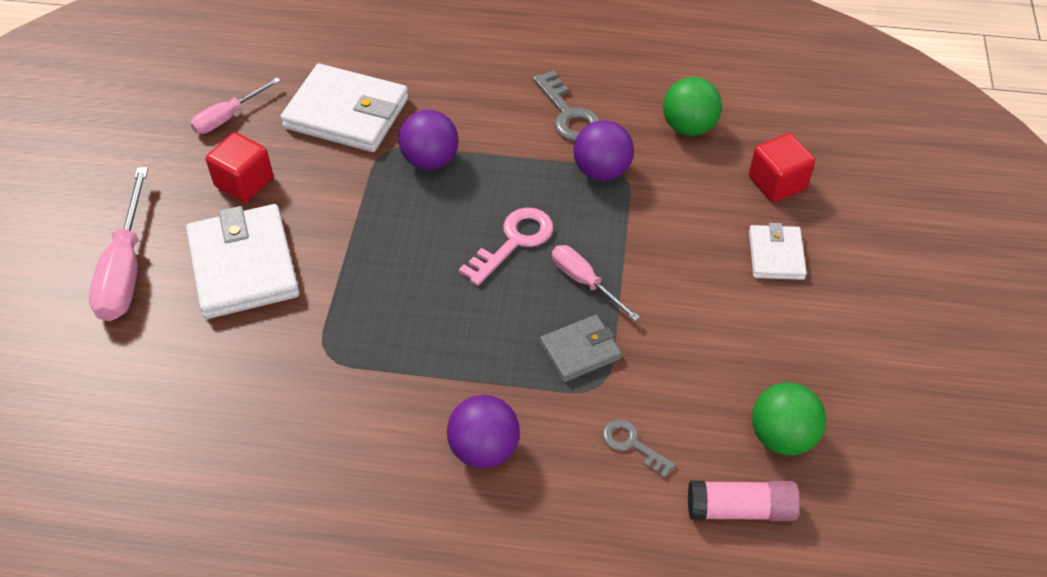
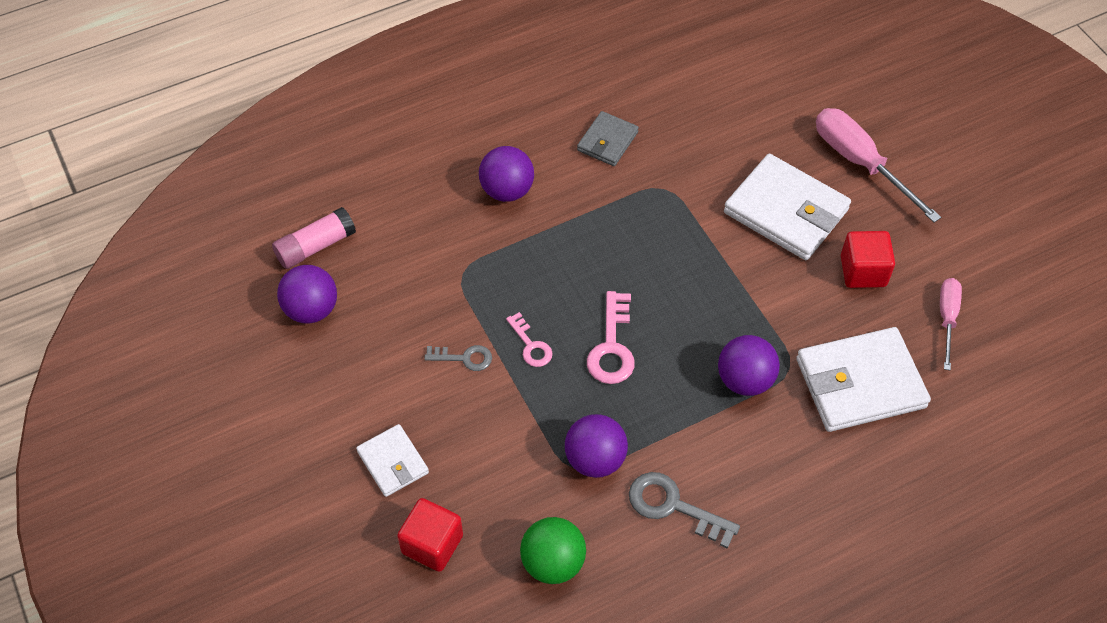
camera: 145 degrees right, 5 degrees up
(580, 351) = (493, 289): grey wallet -> grey wallet (607, 141)
(584, 282) = (531, 345): pink screwdriver -> pink key
(632, 444) = (412, 246): grey key -> grey key (464, 358)
(782, 436) = (311, 309): green ball -> purple ball

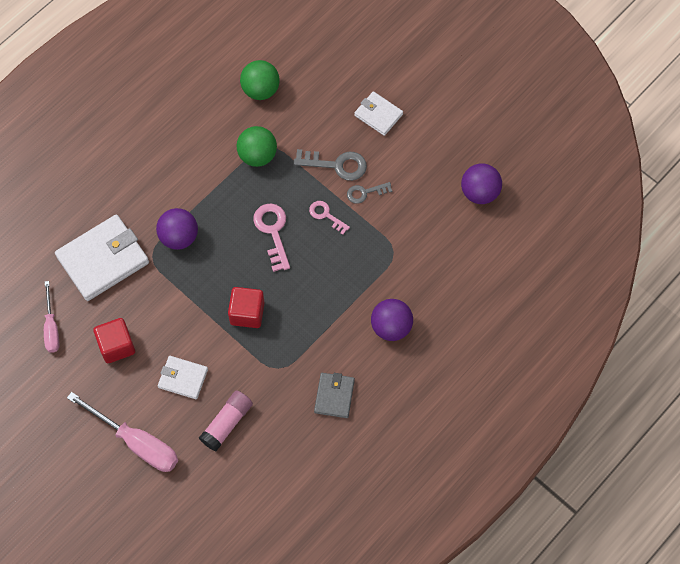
camera: 160 degrees right, 10 degrees up
(315, 246) = (502, 238): pink glue stick -> pink glue stick (227, 423)
(432, 544) = (333, 78): red cube -> red cube (247, 313)
(595, 459) = (257, 155): purple ball -> green ball
(673, 506) = (201, 143): grey key -> grey key (336, 165)
(786, 211) = (183, 378): white wallet -> white wallet, size x0.55

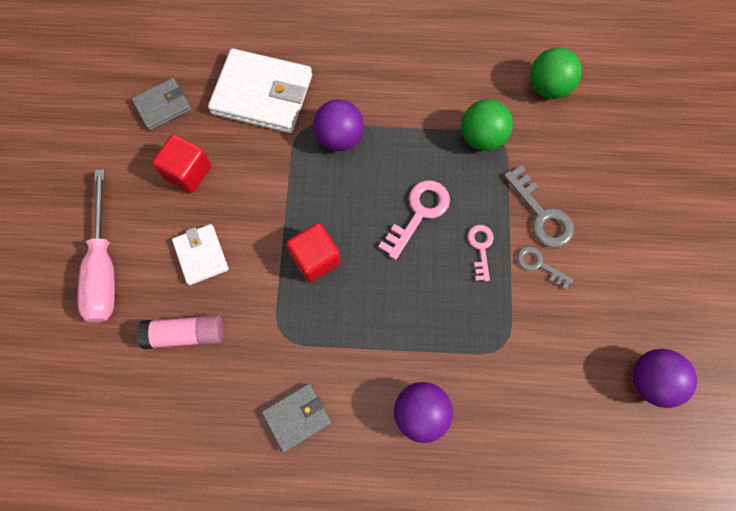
camera: 50 degrees right, 5 degrees up
(51, 327) = (163, 106): pink screwdriver -> grey wallet
(378, 115) = (631, 209): white wallet -> none

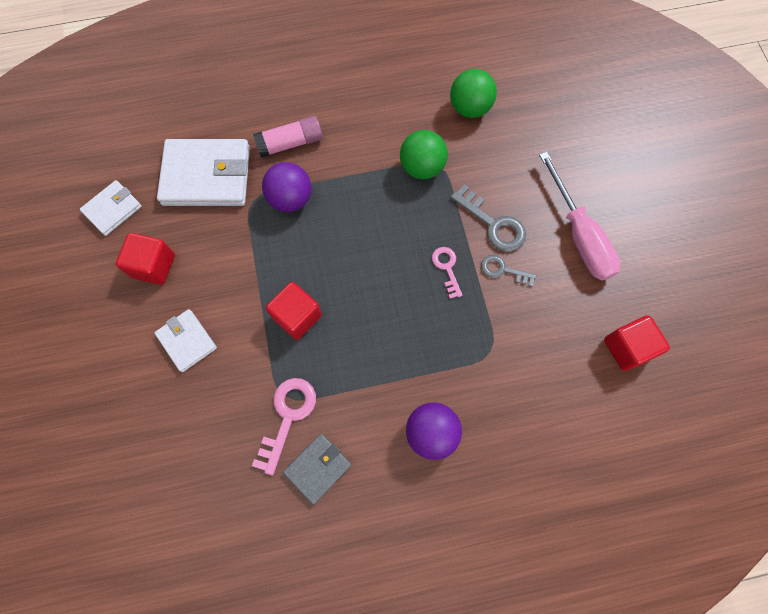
camera: 15 degrees left, 0 degrees up
(104, 267) = (94, 376): pink screwdriver -> pink screwdriver (579, 235)
(163, 106) = (113, 209): grey wallet -> white wallet
(186, 334) = (191, 419): pink glue stick -> pink glue stick (290, 143)
(419, 213) = (382, 251): pink key -> pink key (287, 417)
(650, 380) = (627, 348): purple ball -> red cube

